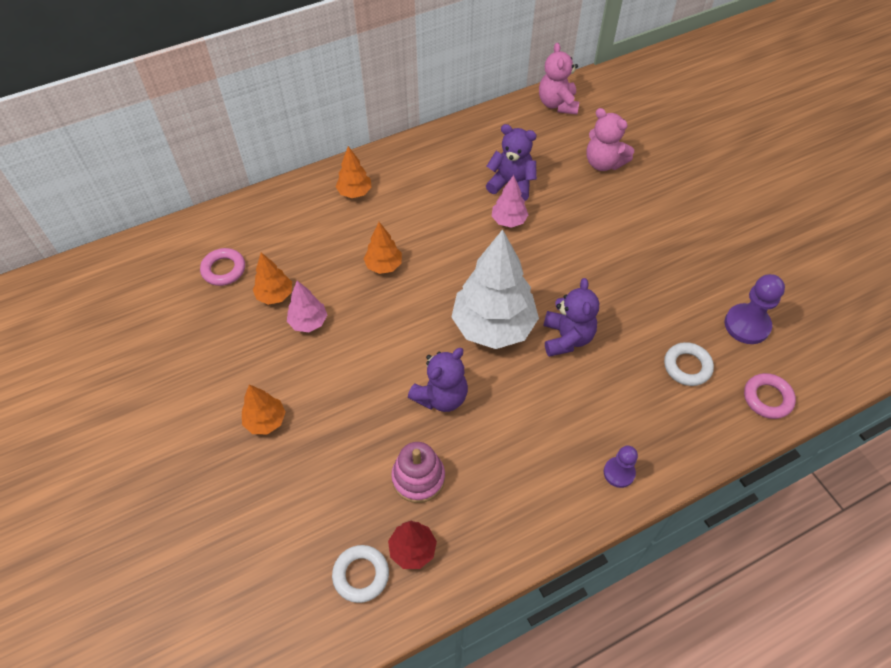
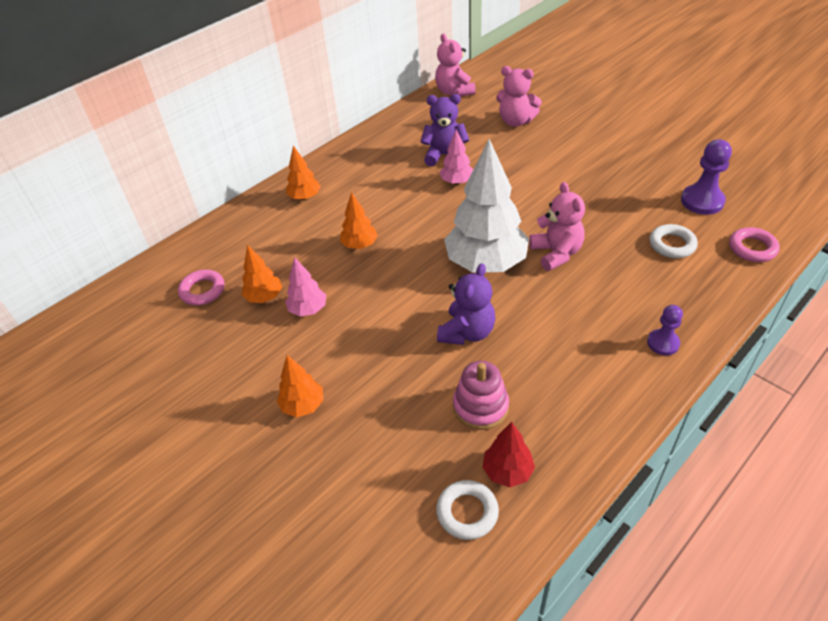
camera: 15 degrees left, 10 degrees down
(567, 338) = (556, 253): purple teddy bear -> pink teddy bear

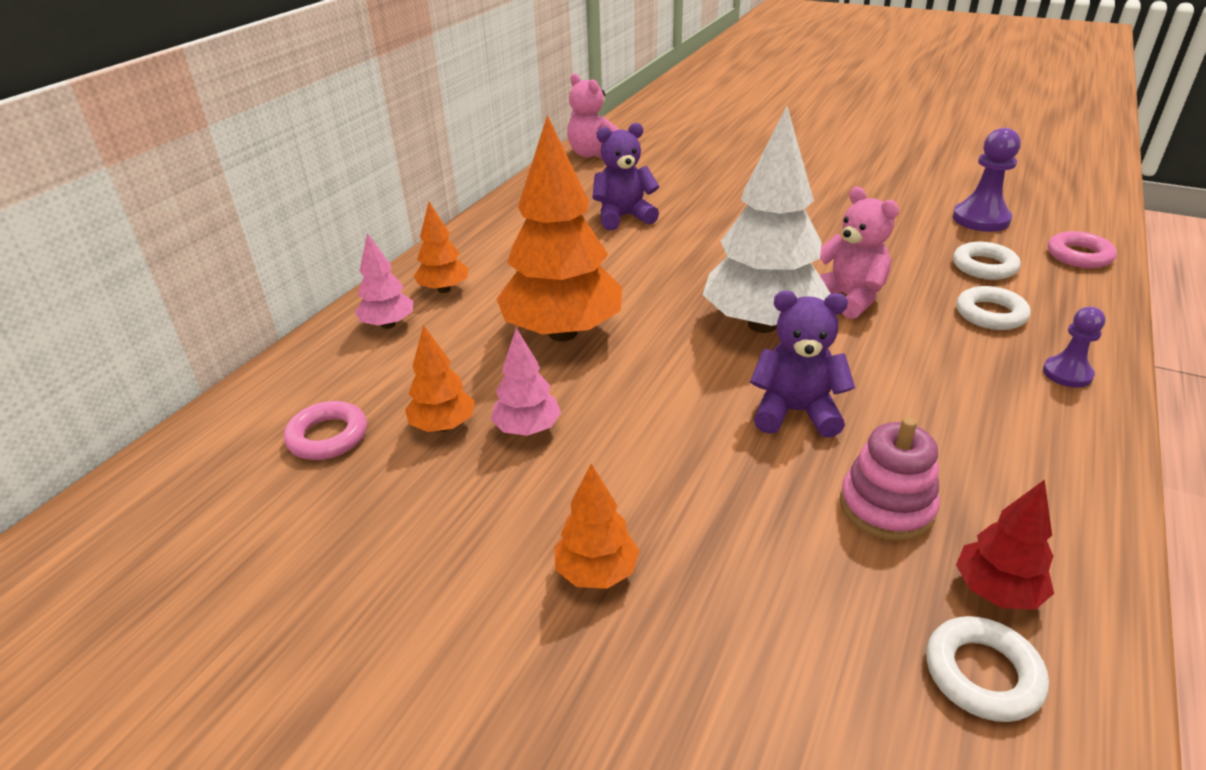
camera: 20 degrees left, 10 degrees down
(360, 245) = (563, 333): orange tree -> orange tree, size x2.10
(457, 182) = (658, 242): pink tree -> pink tree (388, 325)
(467, 332) = (795, 412): purple teddy bear -> purple teddy bear turned 90 degrees counterclockwise
(516, 121) = (693, 173): pink teddy bear -> none
(646, 286) = (990, 314): none -> white ring

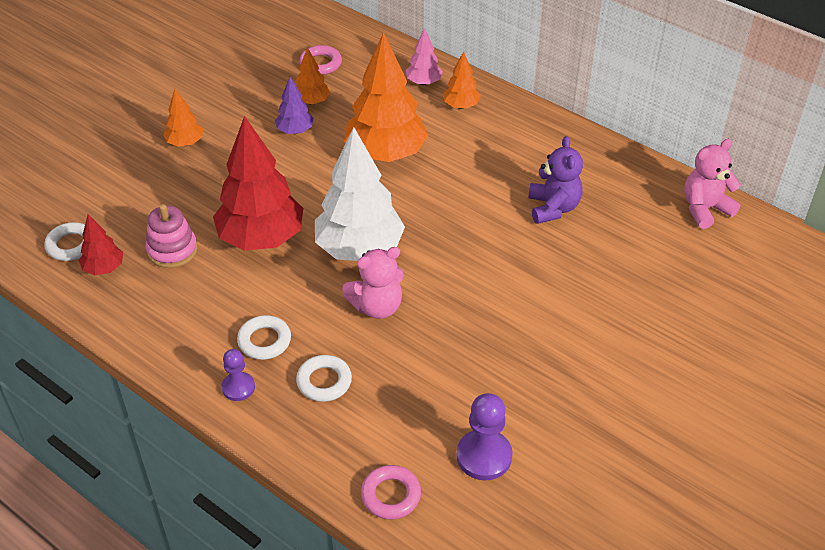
camera: 100 degrees right, 10 degrees up
(527, 429) = (295, 131): pink tree -> purple tree
(795, 412) = (261, 238): purple teddy bear -> red tree
(984, 266) = (395, 413): white ring -> white ring (264, 341)

